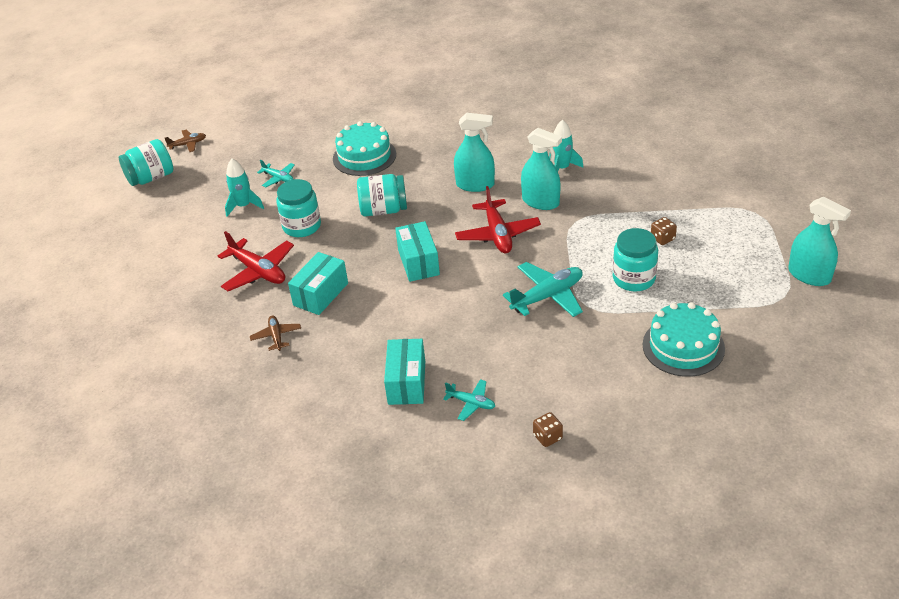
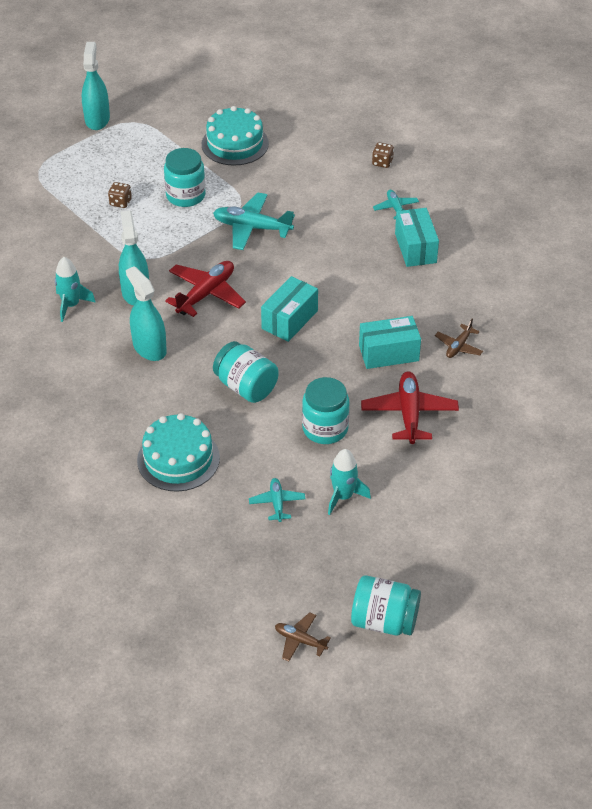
camera: 135 degrees left, 5 degrees up
(406, 382) = (415, 248): turquoise box -> turquoise box turned 60 degrees counterclockwise

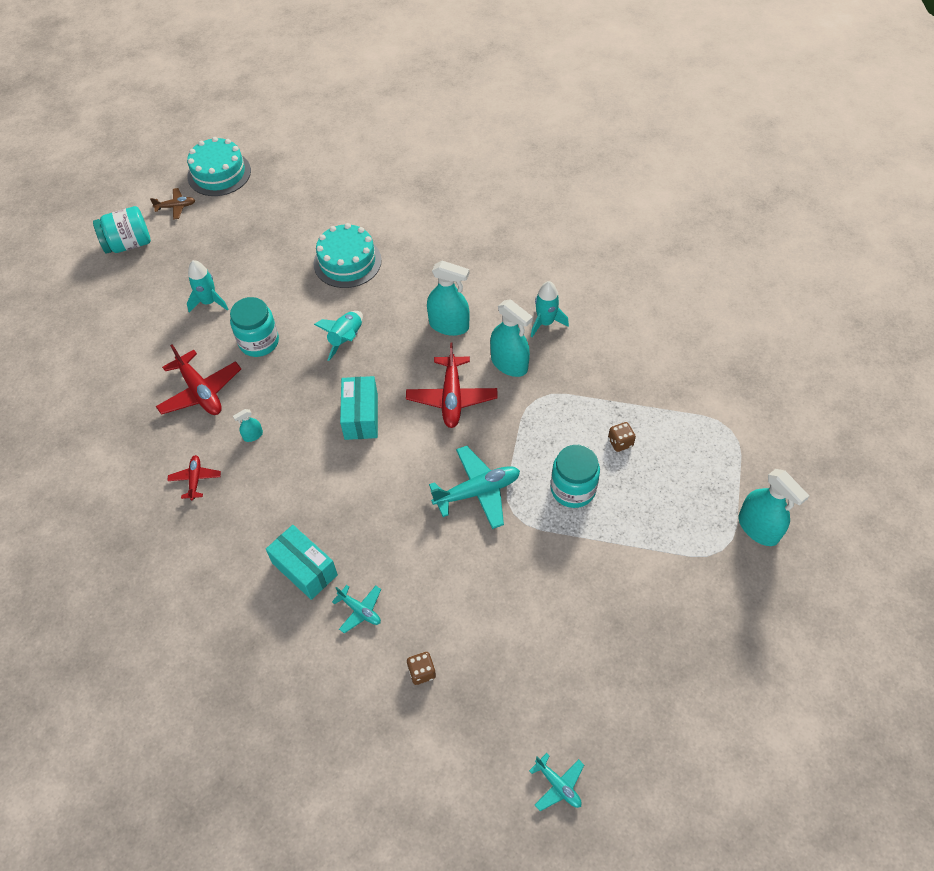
camera: 145 degrees right, 10 degrees up
(235, 144) = (595, 590): turquoise cake -> turquoise cake (219, 173)
(246, 387) = (346, 339): turquoise jar -> turquoise rocket
(277, 503) = (253, 272): turquoise plane -> turquoise plane (558, 785)
(388, 353) = (253, 435): turquoise box -> turquoise spray bottle
(458, 346) = (195, 479): brown plane -> red plane

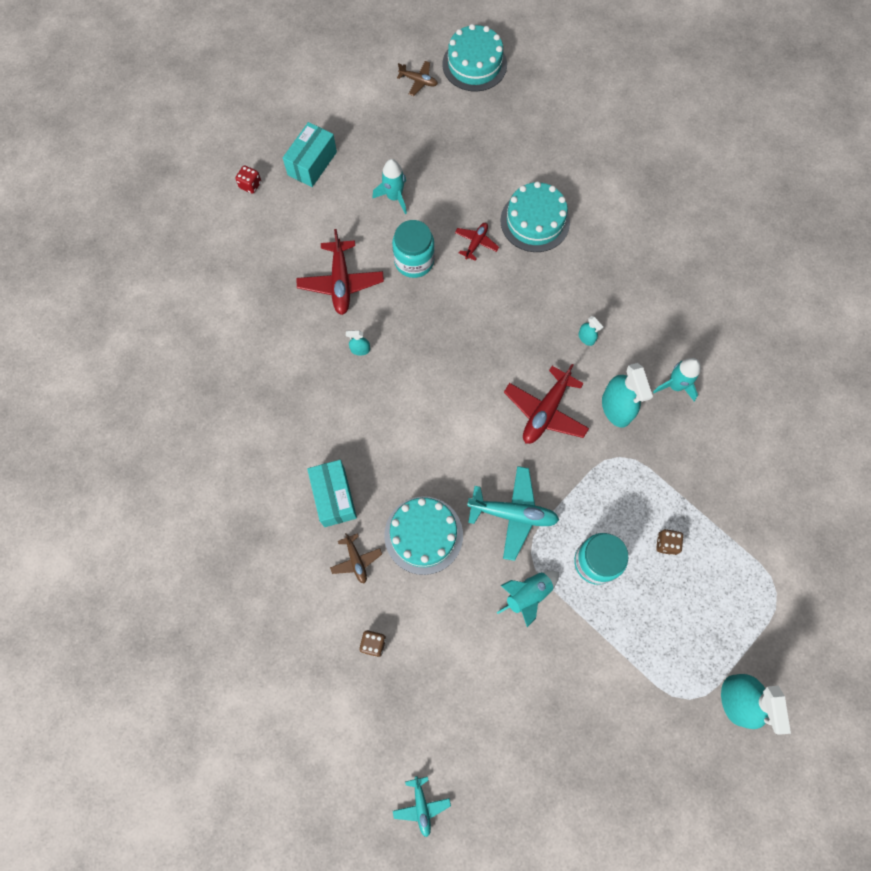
camera: 30 degrees right, 15 degrees up
(63, 357) = (250, 185): none -> red dice
(128, 244) = (359, 99): turquoise jar -> none
(195, 479) = (293, 363): red plane -> red plane (476, 243)
(346, 339) = (489, 300): turquoise rocket -> turquoise rocket (528, 595)
(360, 610) = (356, 560): turquoise plane -> brown plane
(361, 416) = (458, 384): turquoise box -> turquoise box (312, 163)
(409, 553) = (423, 535): none -> turquoise cake
(449, 325) = (586, 338): turquoise spray bottle -> turquoise spray bottle, size x0.47

